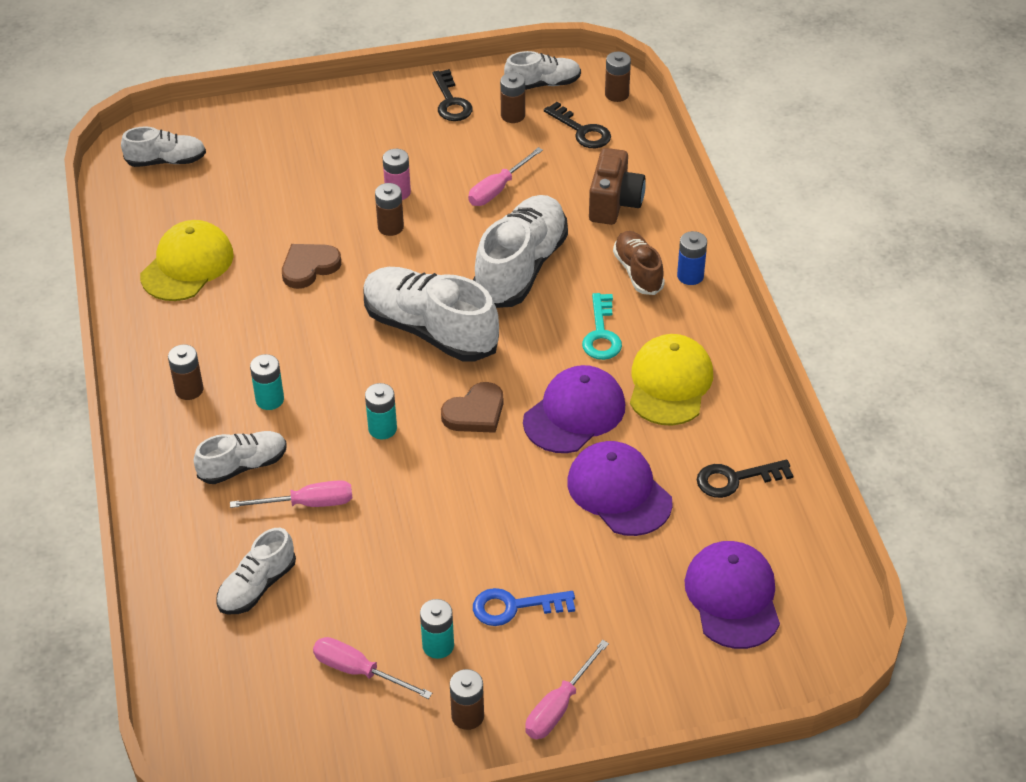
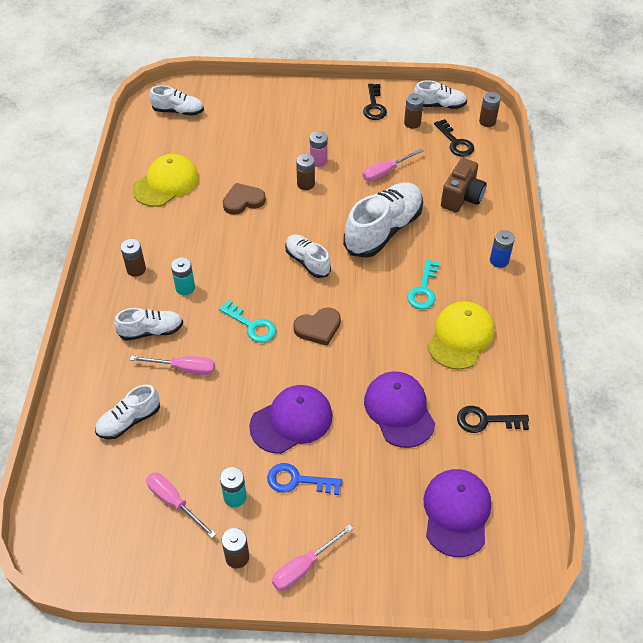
camera: 15 degrees right, 5 degrees up
(382, 429) = (252, 325): turquoise battery -> turquoise key
(430, 330) = (307, 261): white shoe -> white shoe, size x0.55
(574, 413) = (386, 344): purple cap -> purple cap (291, 420)
(638, 272) = (463, 250): brown shoe -> none

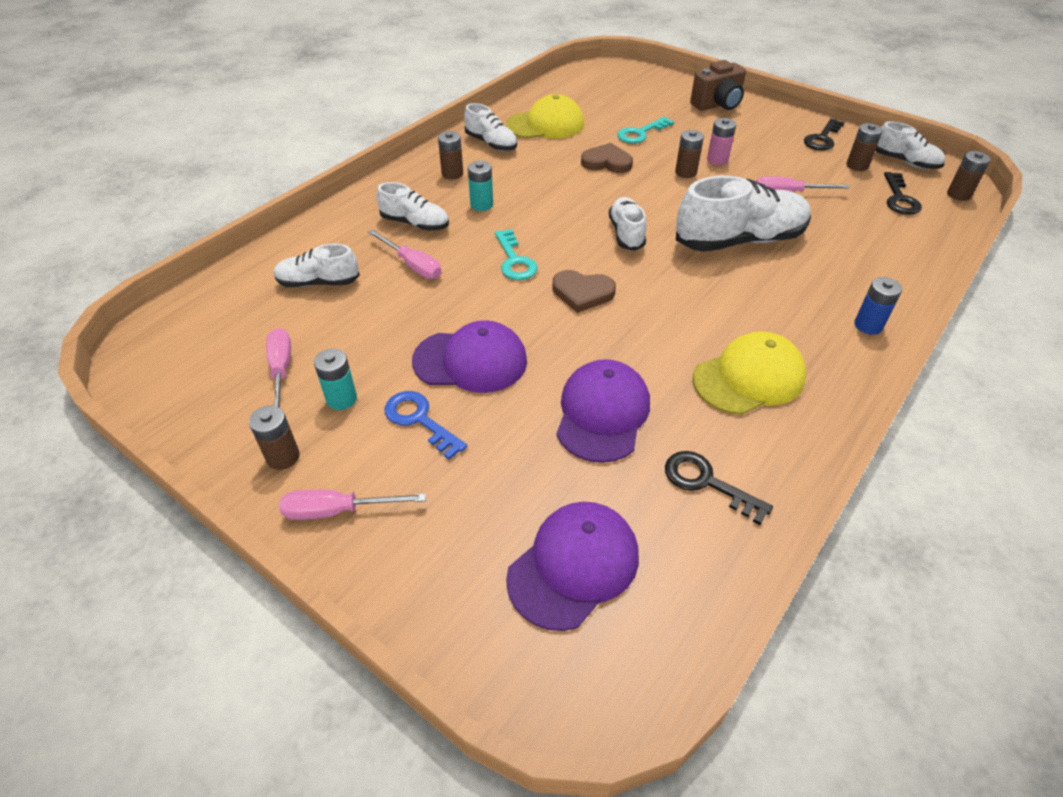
camera: 35 degrees right, 5 degrees down
(178, 111) = (610, 81): white shoe -> white shoe (491, 143)
(423, 290) = (740, 312): turquoise key -> turquoise key (640, 133)
(462, 198) = (866, 248): brown camera -> brown camera (717, 105)

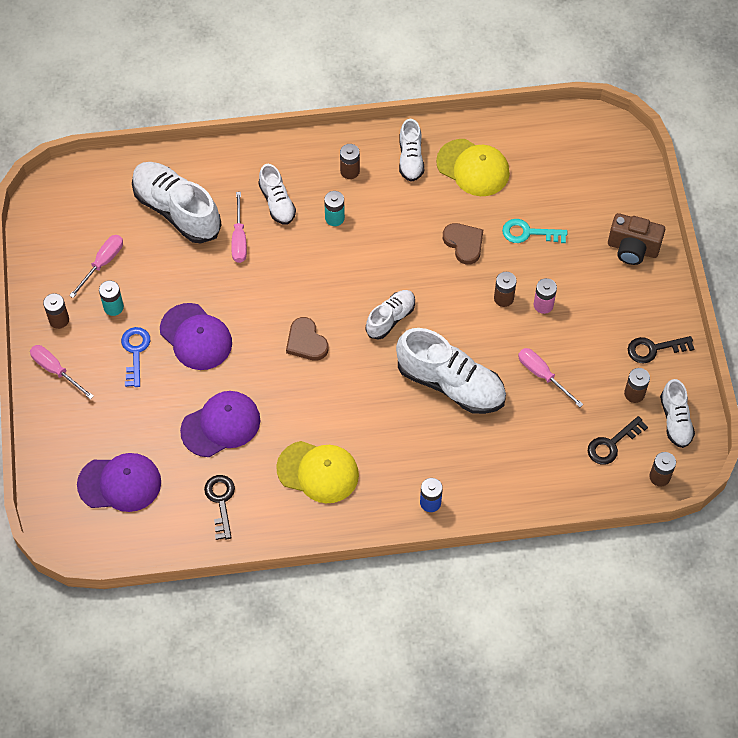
camera: 45 degrees right, 15 degrees up
(318, 282) = (177, 210): white shoe -> white shoe, size x1.80
(514, 260) = (299, 284): turquoise key -> none

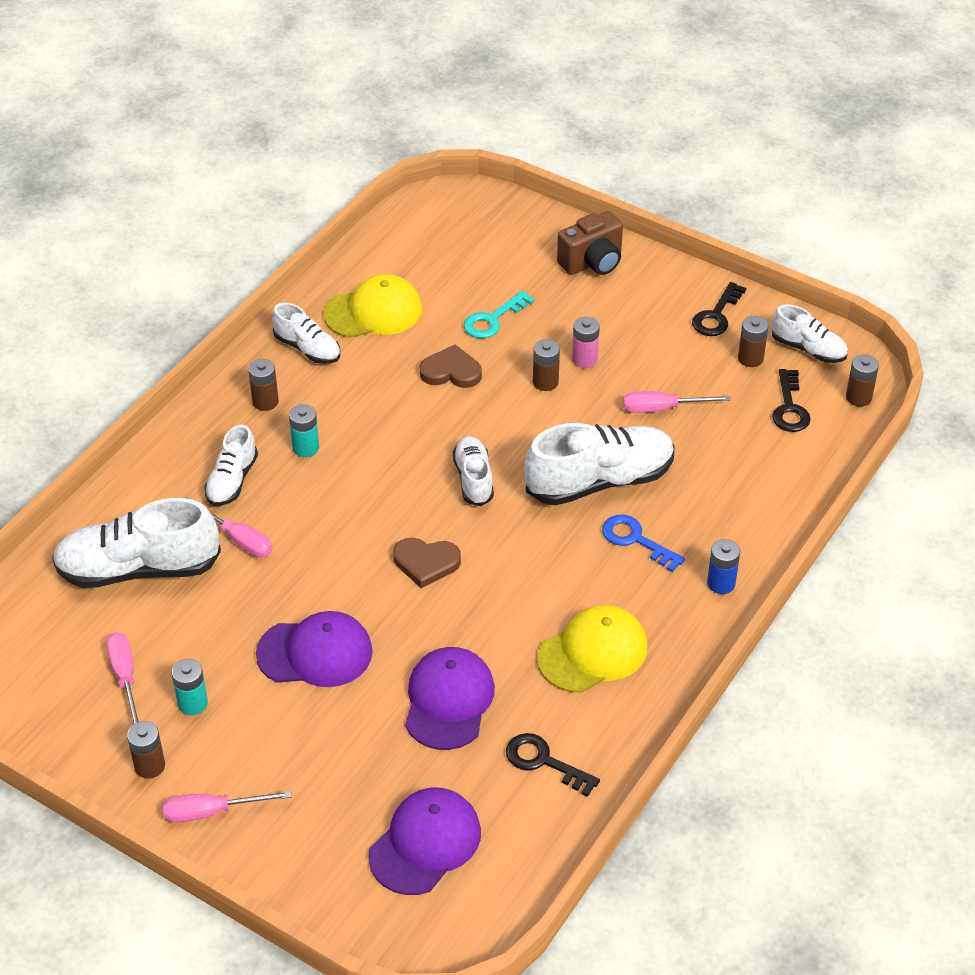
camera: 50 degrees left, 15 degrees down
(135, 352) = (273, 720): blue key -> blue key (636, 540)
(277, 202) = (232, 481): white shoe -> white shoe turned 90 degrees clockwise

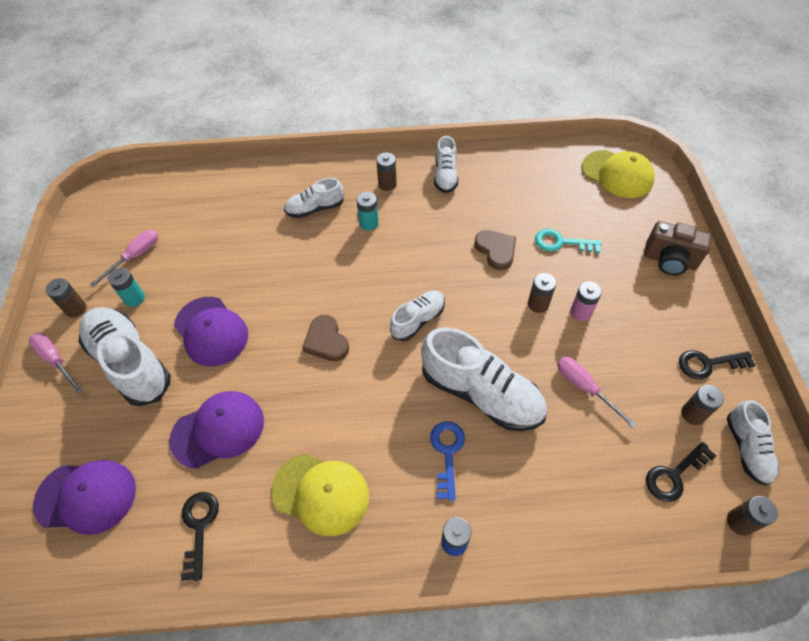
camera: 55 degrees right, 10 degrees up
(138, 569) = (218, 212): white shoe -> white shoe (130, 363)
(238, 539) = (273, 239): pink screwdriver -> none
(374, 312) = (505, 184): yellow cap -> yellow cap (617, 174)

